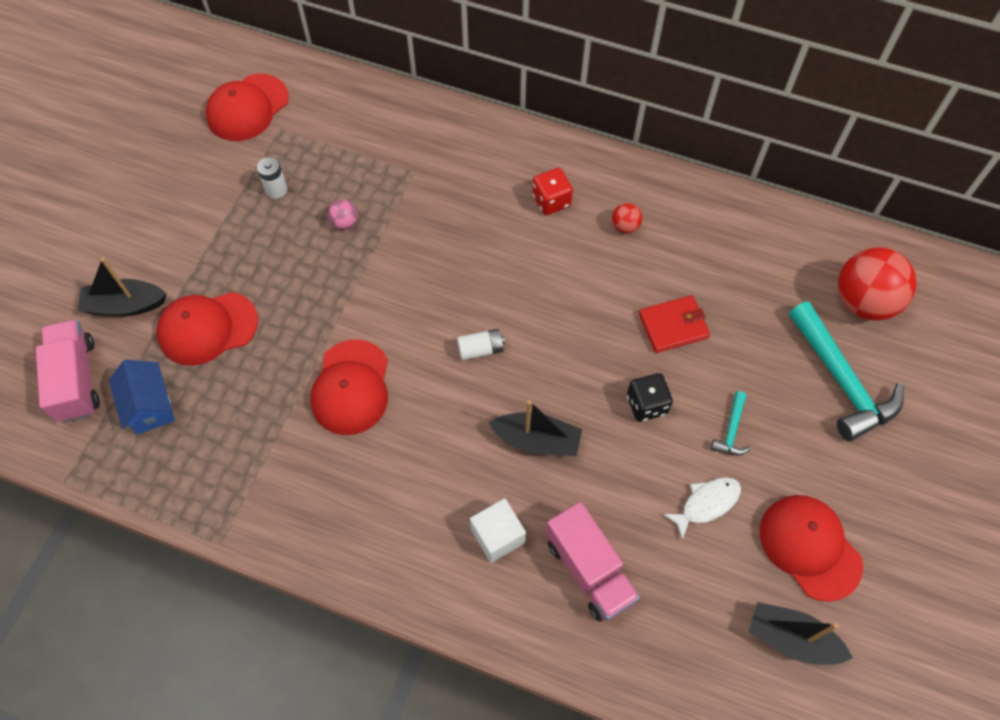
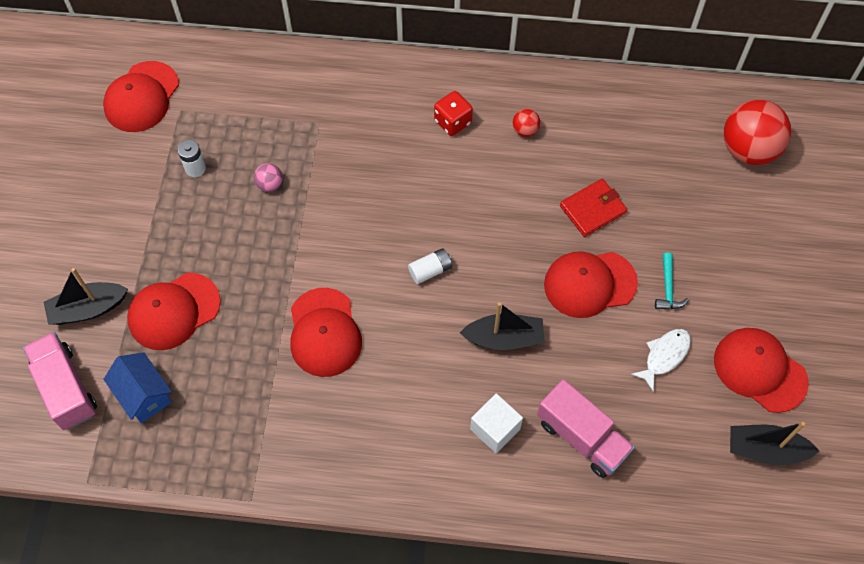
camera: 15 degrees left, 0 degrees up
(646, 404) = (589, 284): black dice -> red cap
(842, 381) = (748, 223): turquoise hammer -> none

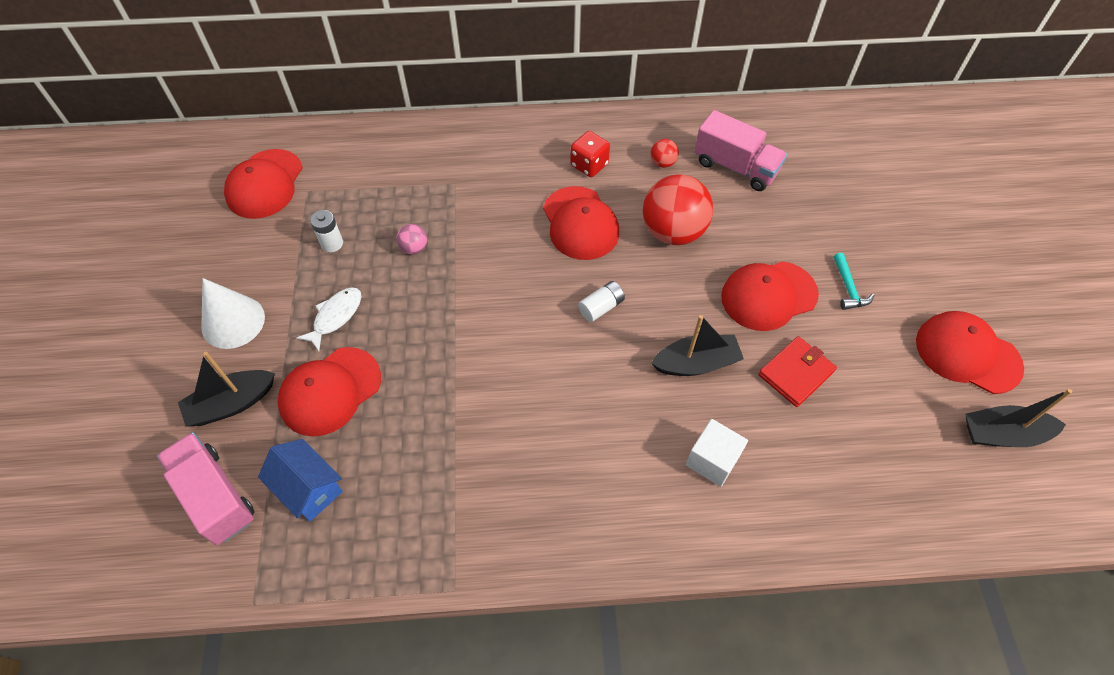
camera: 10 degrees left, 5 degrees down
(97, 232) = (233, 322): none -> white cone
(324, 332) = (502, 388): red cap -> red cap (580, 223)
(582, 437) = (808, 453): pink truck -> pink truck (735, 167)
(592, 209) = (750, 225): red wallet -> red wallet (796, 373)
(664, 356) = (867, 355): white fish -> white fish (335, 316)
(748, 150) = (882, 151): red ball -> red ball (673, 231)

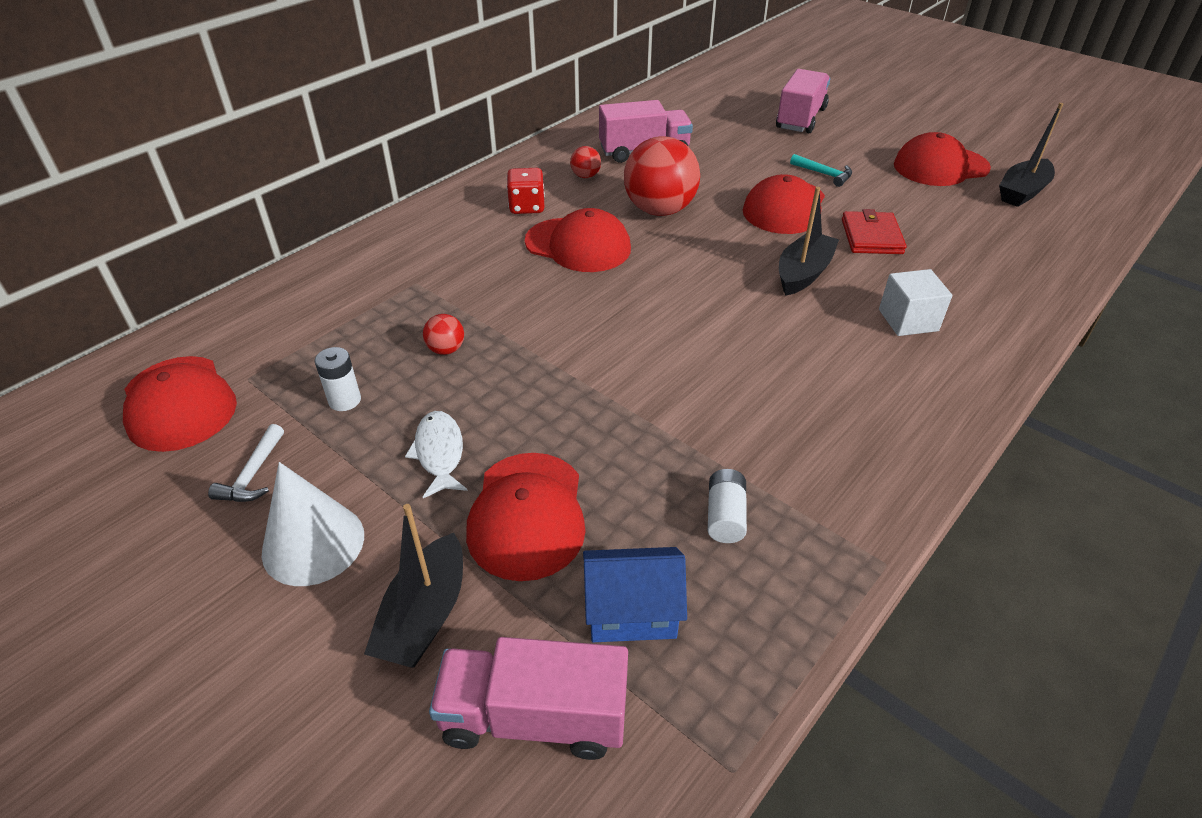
camera: 45 degrees left, 15 degrees down
(250, 258) = (253, 475): none -> white hammer
(414, 248) = (446, 349): pink ball -> red ball
(601, 307) = (681, 285): white battery -> white battery (725, 516)
(916, 217) = (800, 119): none -> pink truck

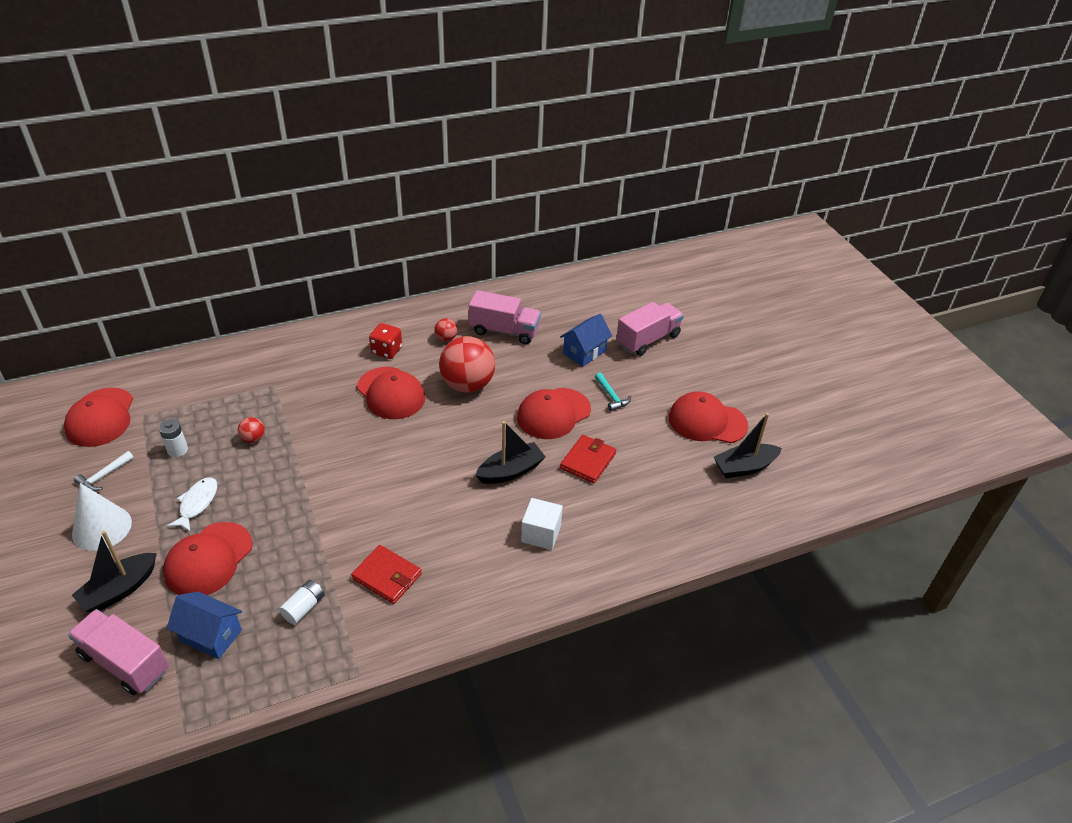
camera: 25 degrees right, 0 degrees up
(750, 146) = (584, 352): none -> blue house
(789, 434) = (387, 576): none -> red wallet

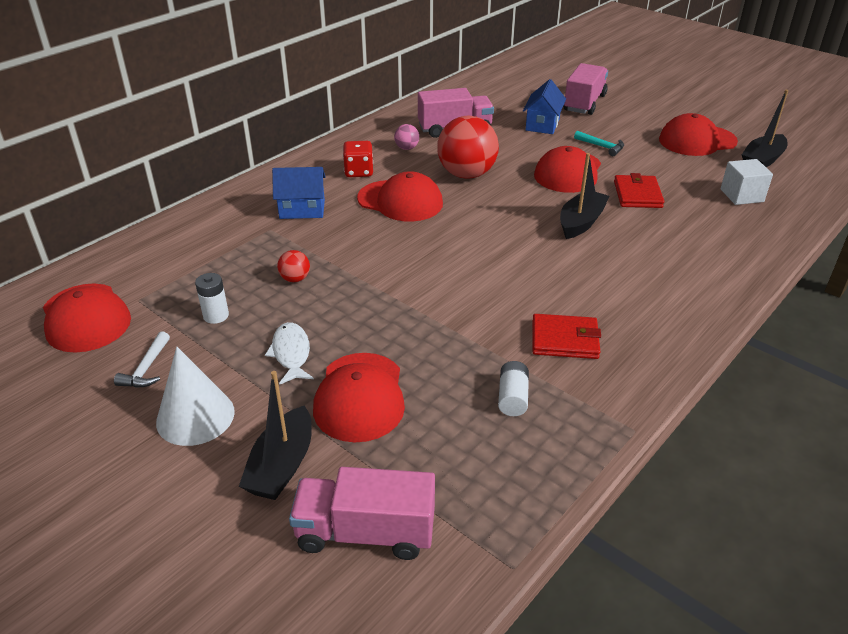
camera: 25 degrees left, 5 degrees down
(211, 635) = (439, 463): blue house -> blue house (302, 209)
(446, 338) = (406, 148): red ball -> pink ball
(541, 534) = (663, 257): white cube -> white cube (741, 195)

